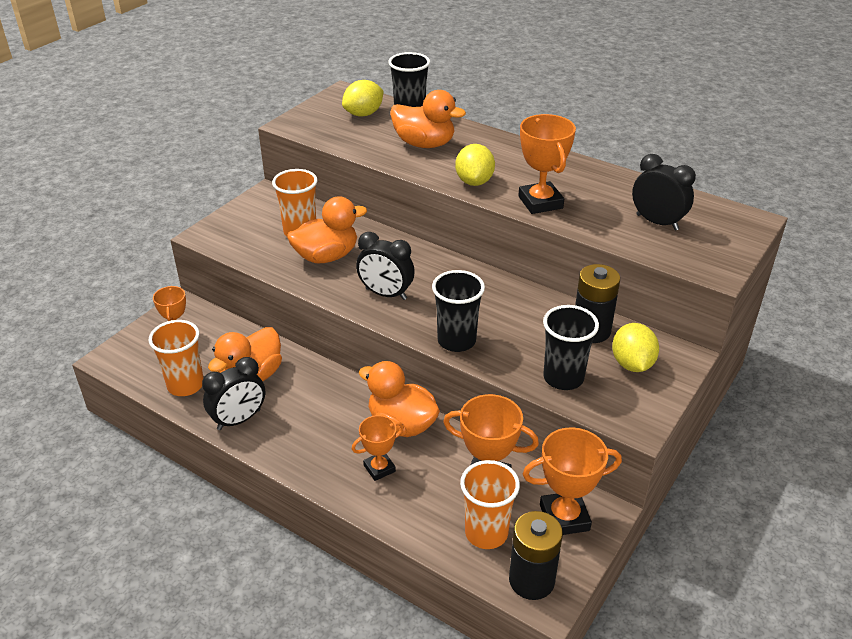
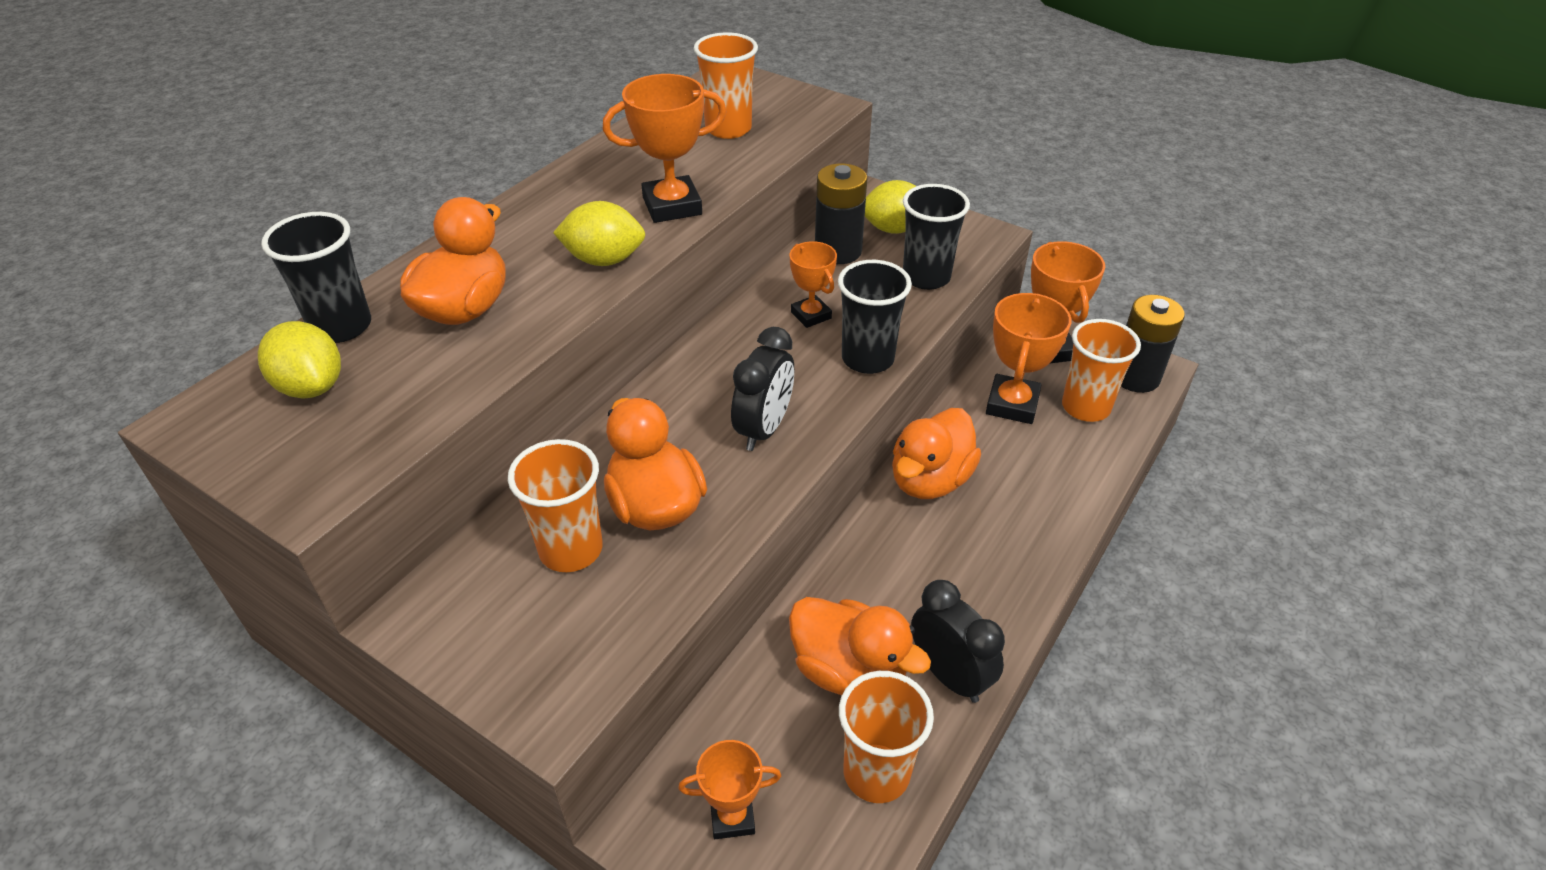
camera: 90 degrees left, 5 degrees up
(379, 468) = (1012, 500): orange trophy -> orange trophy (811, 315)
(657, 222) = (728, 129): black clock -> orange cup

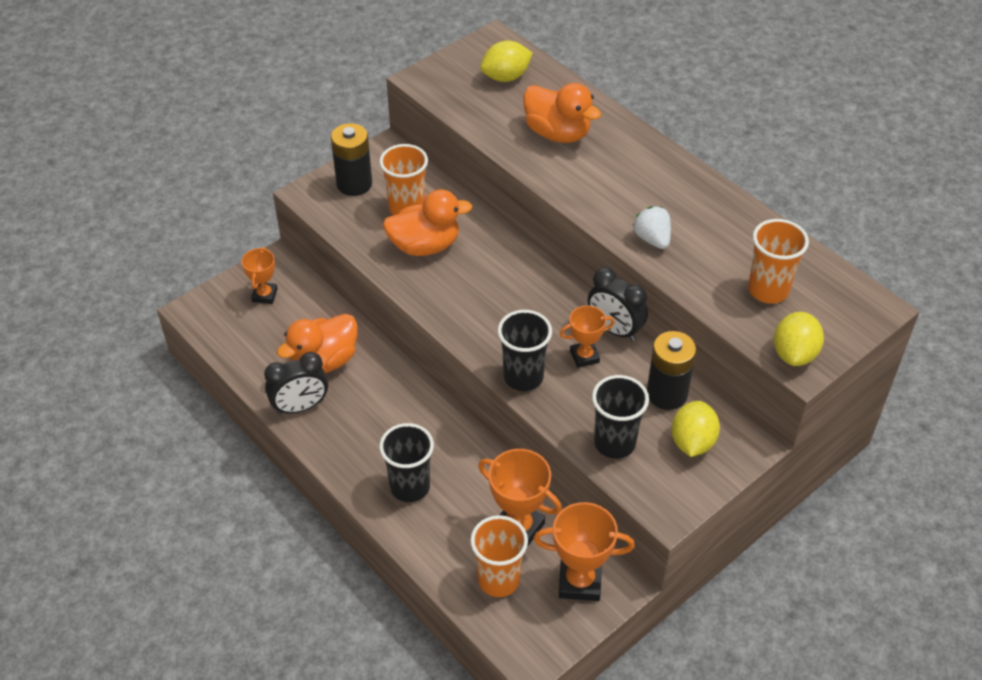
camera: 105 degrees right, 5 degrees up
(341, 327) = (557, 86): black cup -> black cup (410, 487)
(604, 260) = (592, 197): yellow lemon -> yellow lemon (794, 354)
(672, 206) = (652, 239): orange trophy -> white strawberry
(764, 429) = (471, 305): black clock -> black clock (615, 329)
(876, 773) = (259, 357): orange cup -> none
(930, 480) = (456, 446): orange duck -> none
(1135, 377) = (524, 636): black battery -> black battery (354, 184)

